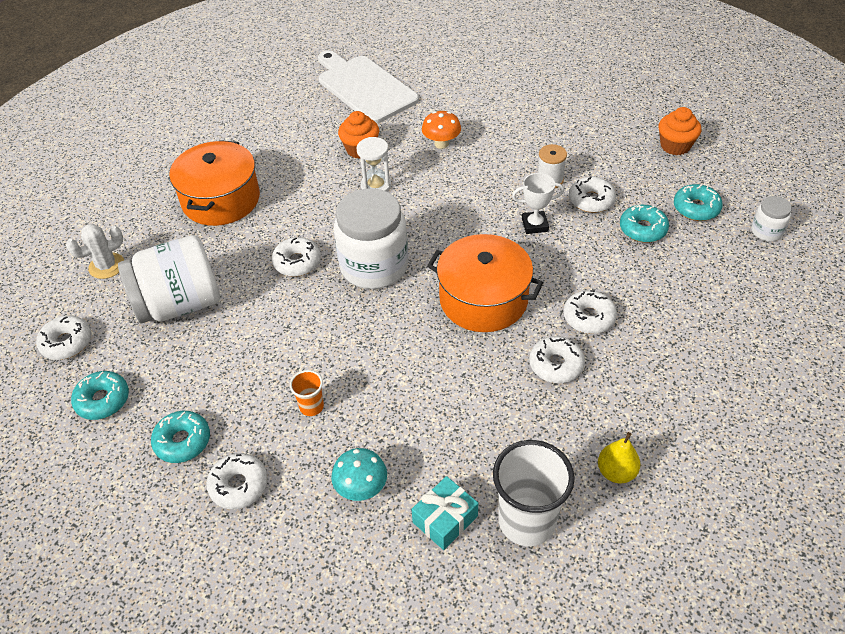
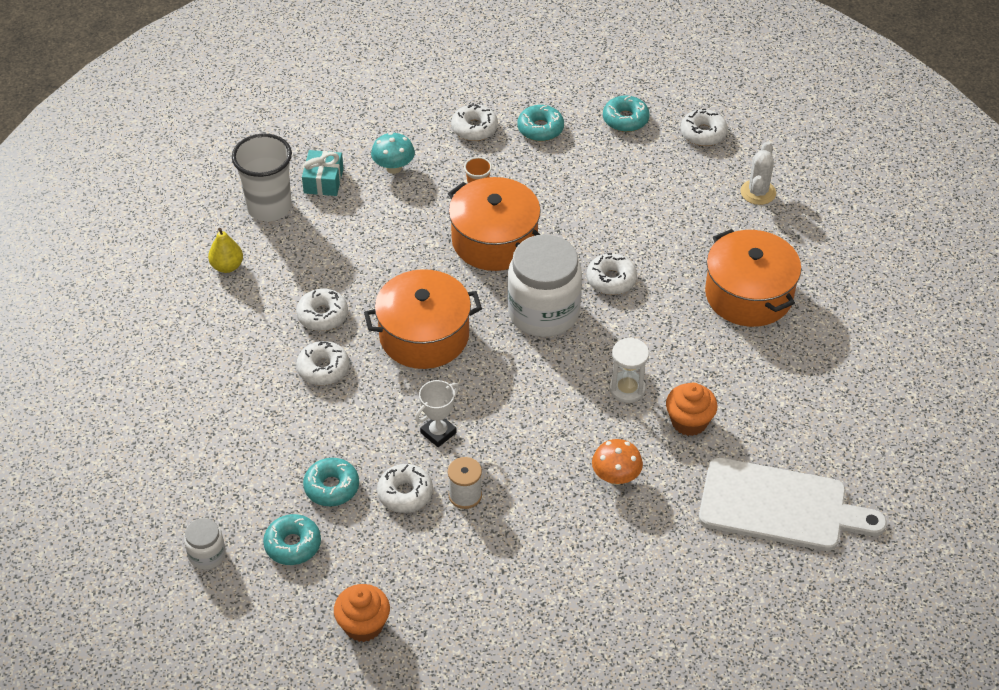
camera: 140 degrees right, 0 degrees up
(180, 304) = (660, 199): white jar -> none
(348, 348) = (494, 240): none -> orange pot

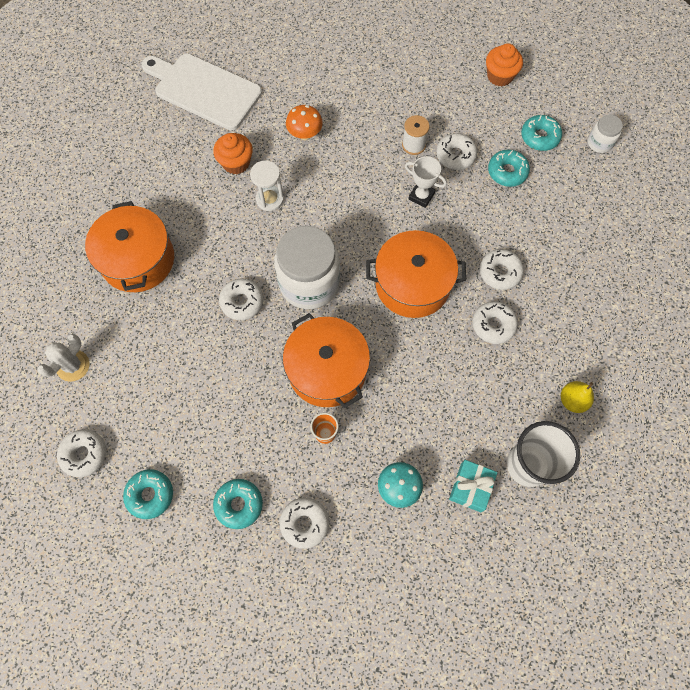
camera: 165 degrees left, 20 degrees up
(438, 433) = (421, 196): white trophy -> white trophy turned 60 degrees clockwise

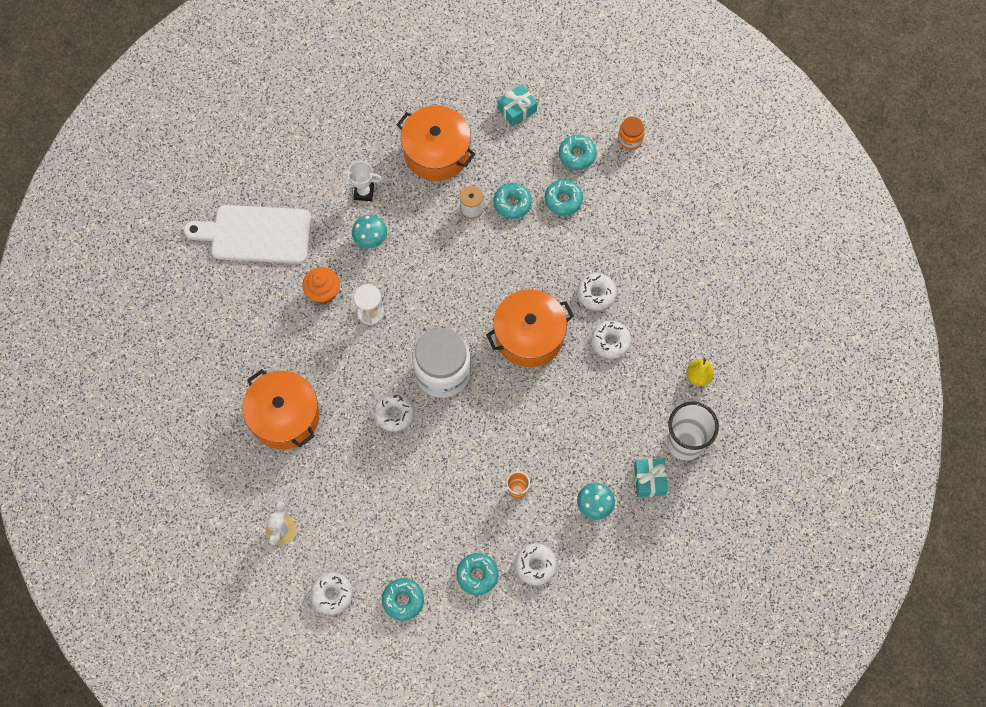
camera: 25 degrees left, 0 degrees up
(305, 134) = (370, 239): orange mushroom -> turquoise mushroom
(327, 370) = (493, 438): orange pot -> orange pot (436, 152)
(421, 196) = (500, 254): white trophy -> white trophy (364, 192)
(455, 155) = (512, 203): white donut -> turquoise donut
(500, 76) = (517, 109): orange cupcake -> turquoise gift
(599, 143) = (630, 139): white jar -> orange jar

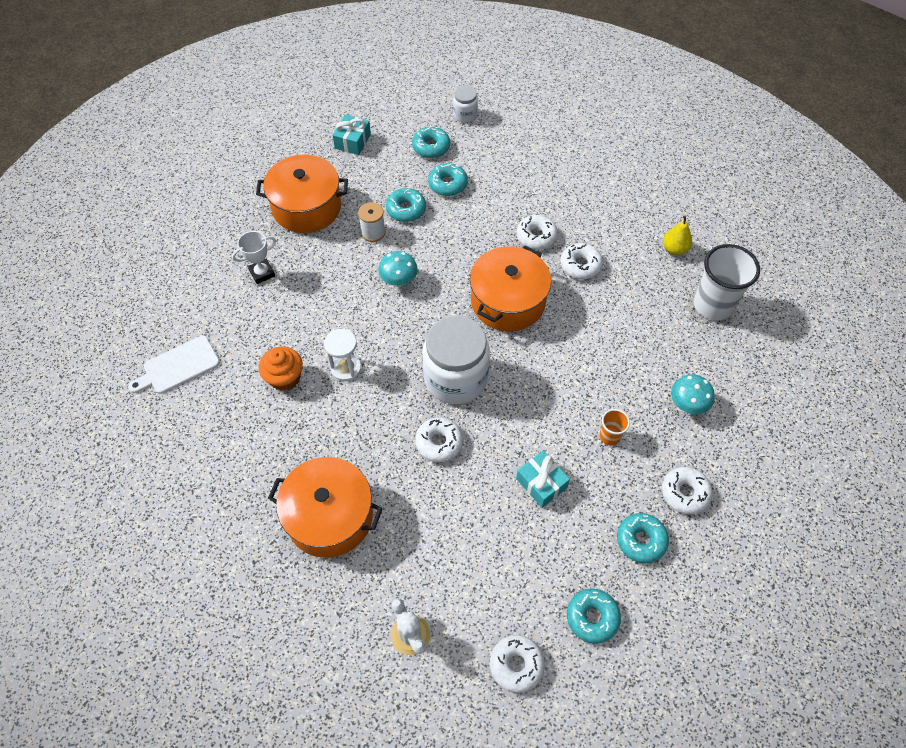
camera: 35 degrees left, 10 degrees down
(256, 234) = (178, 366): white cutting board -> white cutting board, size x0.61
(370, 239) = (298, 307): turquoise mushroom -> turquoise mushroom (399, 281)
(630, 139) = (465, 115): orange jar -> white jar
(649, 480) = (712, 353): turquoise gift -> turquoise gift (541, 483)

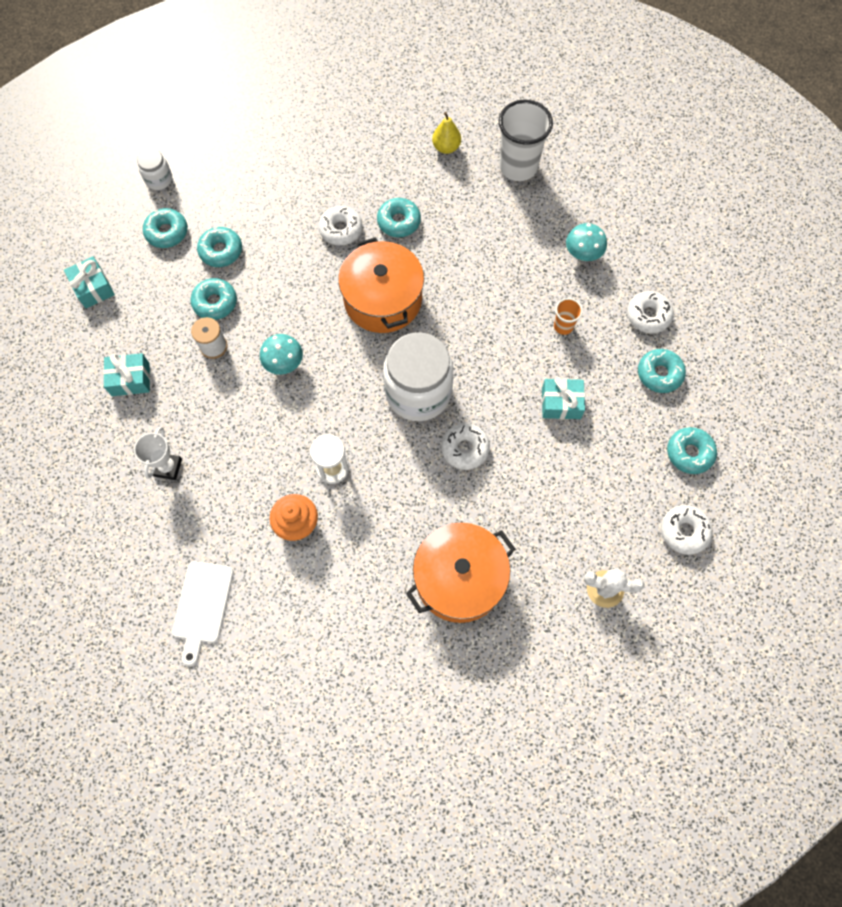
camera: 50 degrees left, 10 degrees up
(307, 207) = (130, 379): orange pot -> turquoise gift
(580, 265) = (399, 222): white donut -> turquoise donut

